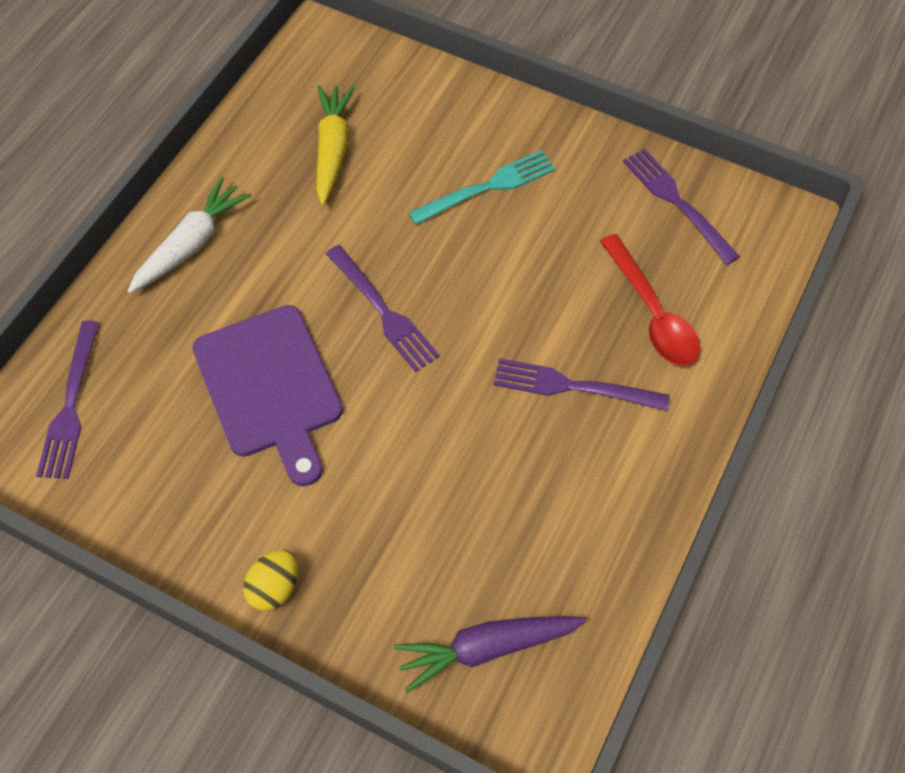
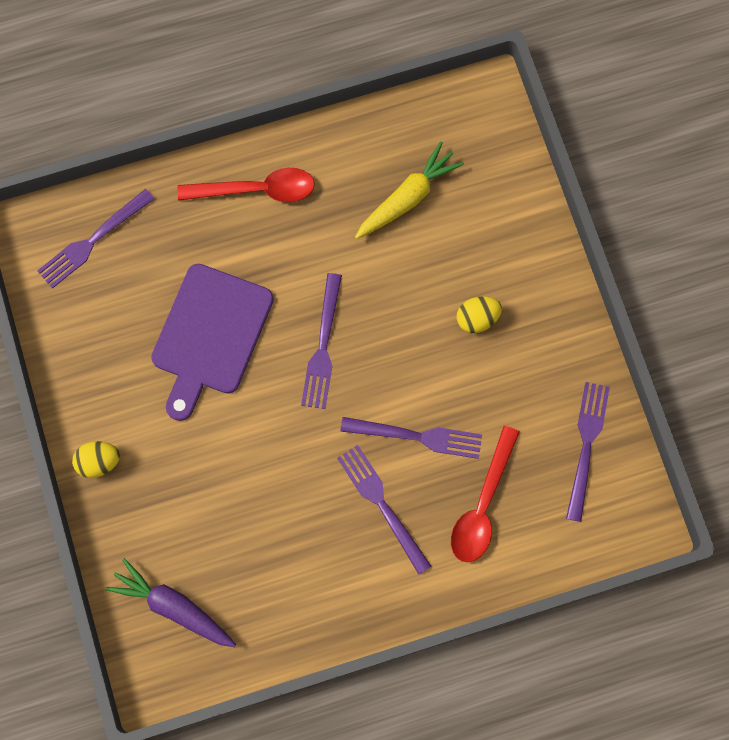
camera: 45 degrees right, 15 degrees up
(191, 244) = (256, 190): white carrot -> red spoon
(488, 187) = (477, 318): turquoise fork -> yellow egg
(541, 309) = (418, 436): none -> purple fork

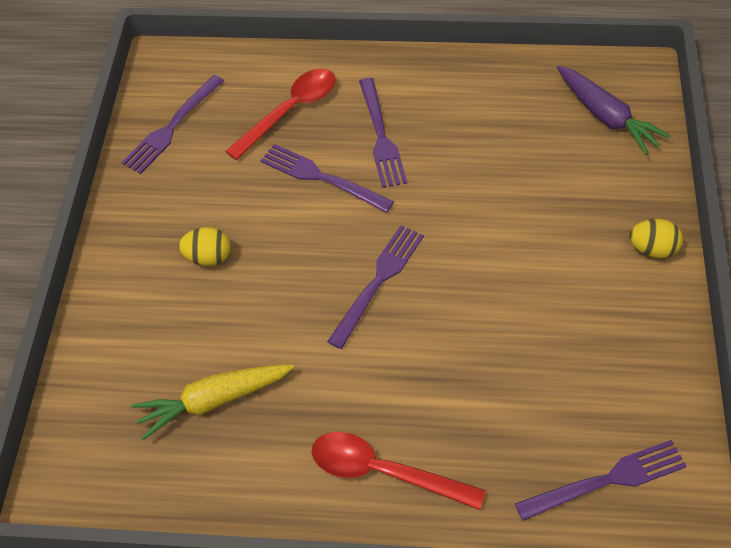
camera: 155 degrees left, 20 degrees down
(210, 335) = (495, 330): purple cutting board -> none

